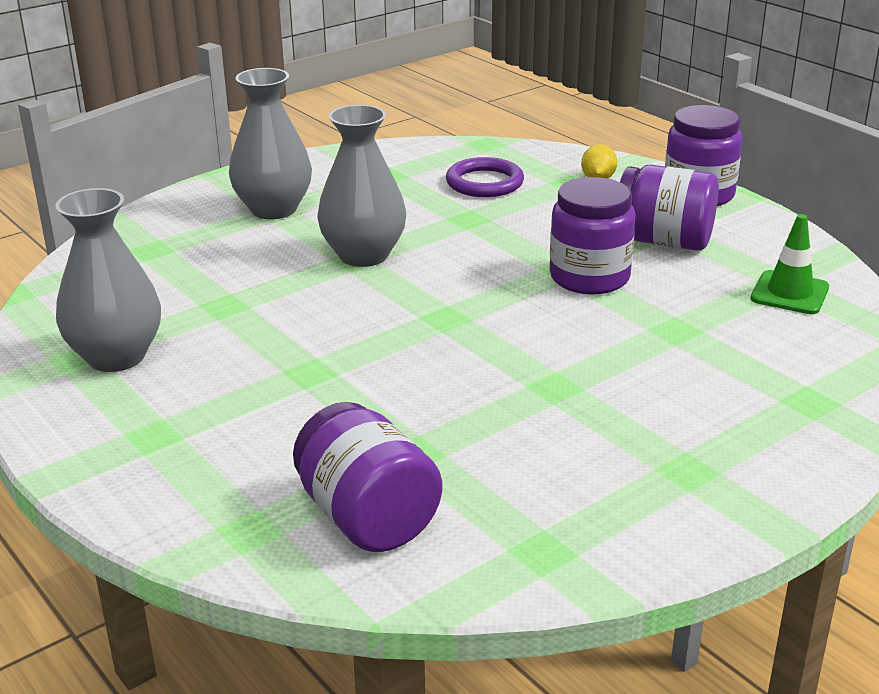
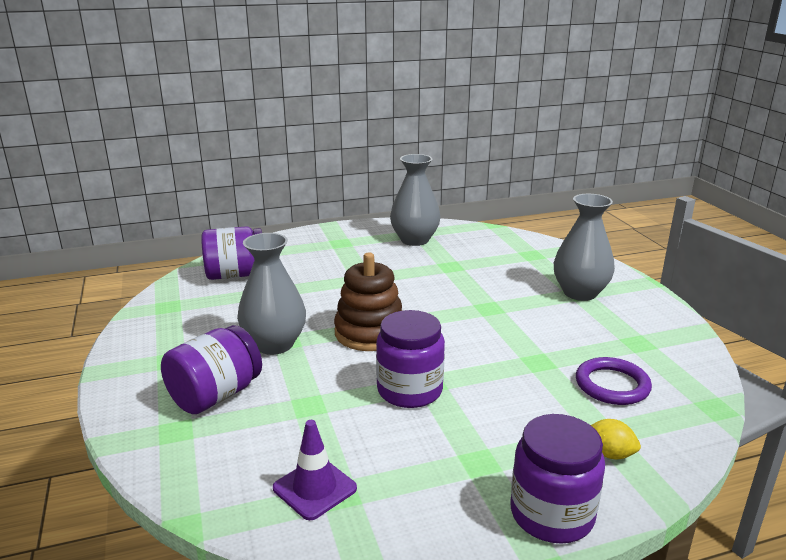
camera: 110 degrees right, 5 degrees down
(363, 255) = (493, 312): grey vase -> grey vase (274, 344)
(482, 328) = (370, 333): none -> brown stacking toy
(664, 241) = (452, 449): purple jar -> purple jar (215, 395)
(789, 293) = (314, 488): green traffic cone -> purple traffic cone

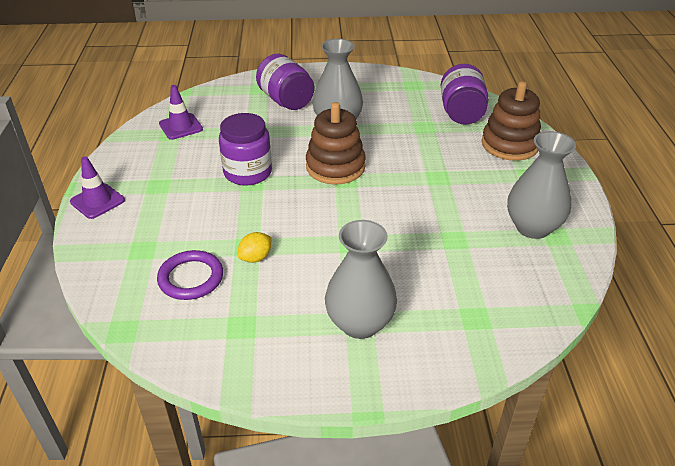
camera: 105 degrees right, 15 degrees up
(293, 251) = (510, 144): none -> brown stacking toy
(551, 514) = (97, 201): purple jar -> purple traffic cone
(609, 454) = (122, 244): yellow lemon -> yellow lemon (256, 257)

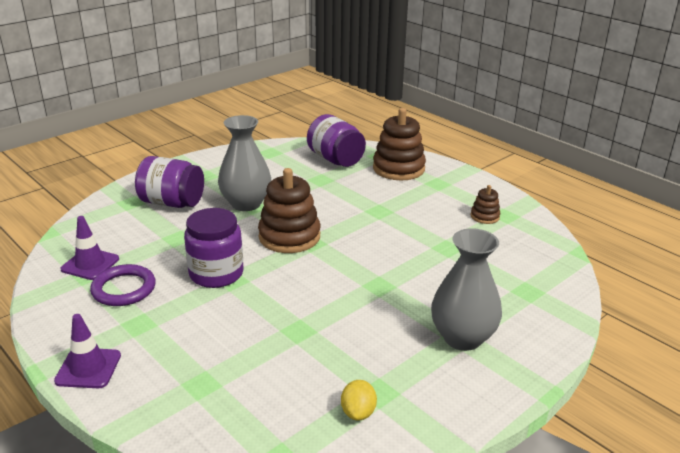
camera: 40 degrees left, 10 degrees down
(191, 278) = (283, 381): purple ring -> purple ring (124, 289)
(256, 257) = (318, 335): yellow lemon -> yellow lemon (358, 412)
(532, 227) = (485, 216): grey vase -> brown stacking toy

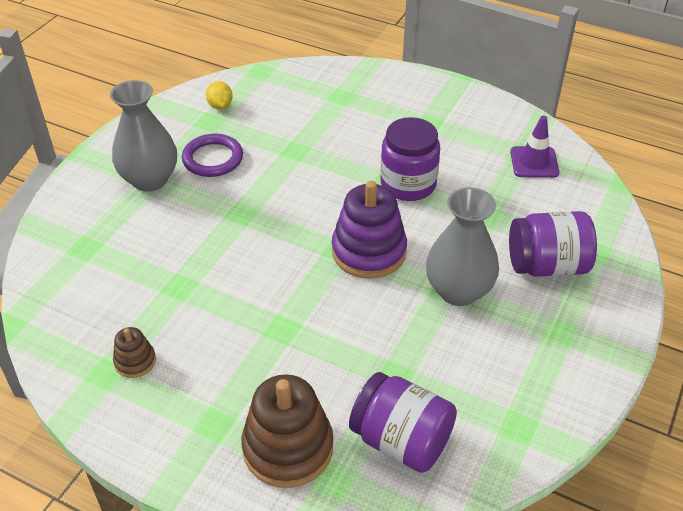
camera: 160 degrees right, 15 degrees up
(88, 368) = (430, 86): purple traffic cone -> none
(124, 289) = (475, 147): purple ring -> purple ring (213, 158)
(289, 236) = (369, 251): brown stacking toy -> purple stacking toy

